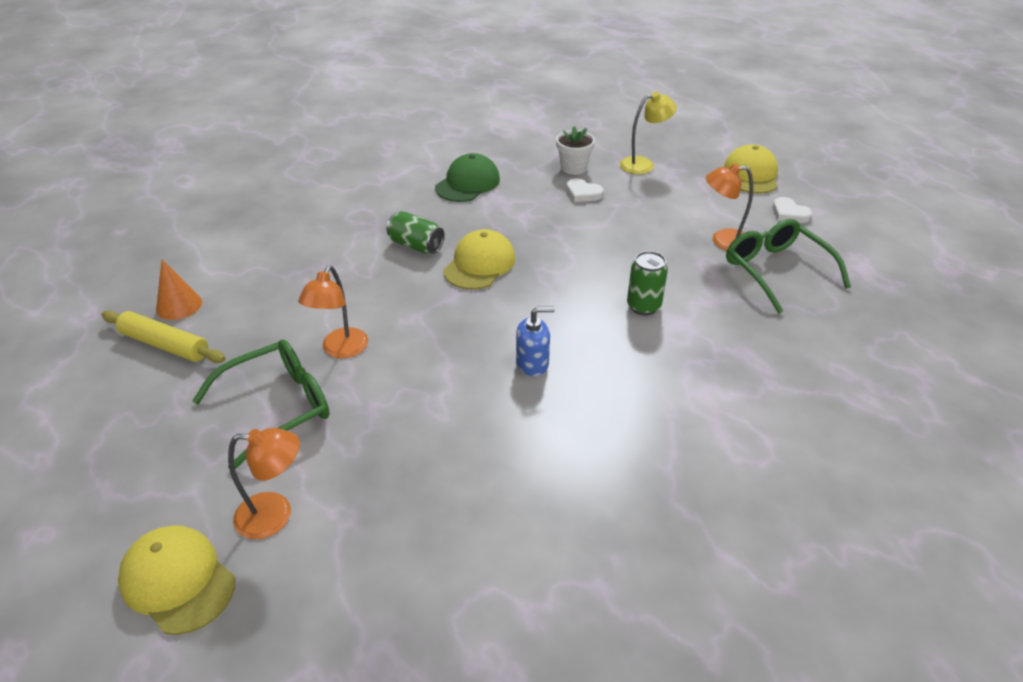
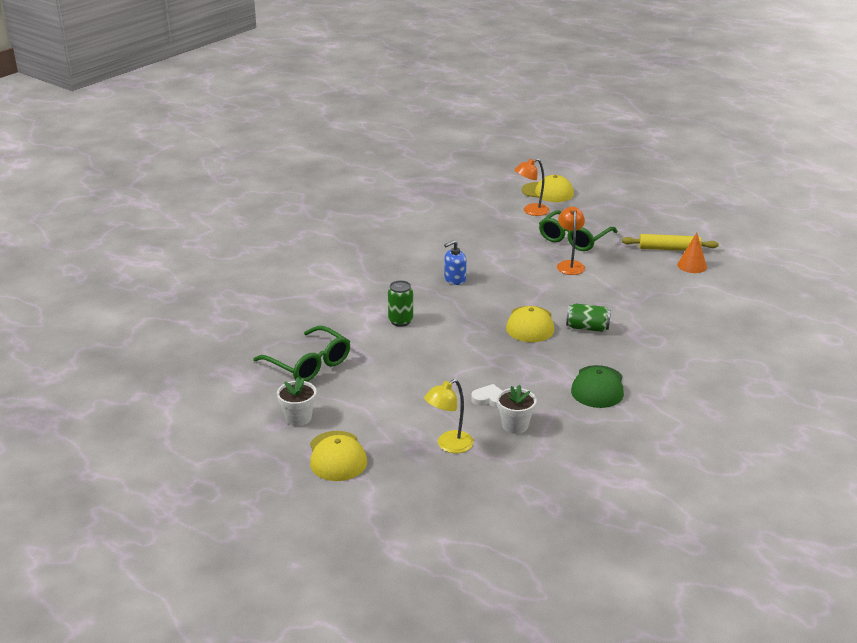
camera: 160 degrees right, 10 degrees down
(723, 241) = (354, 379): orange lamp -> none
(789, 213) = (298, 418): white heart -> white flower pot

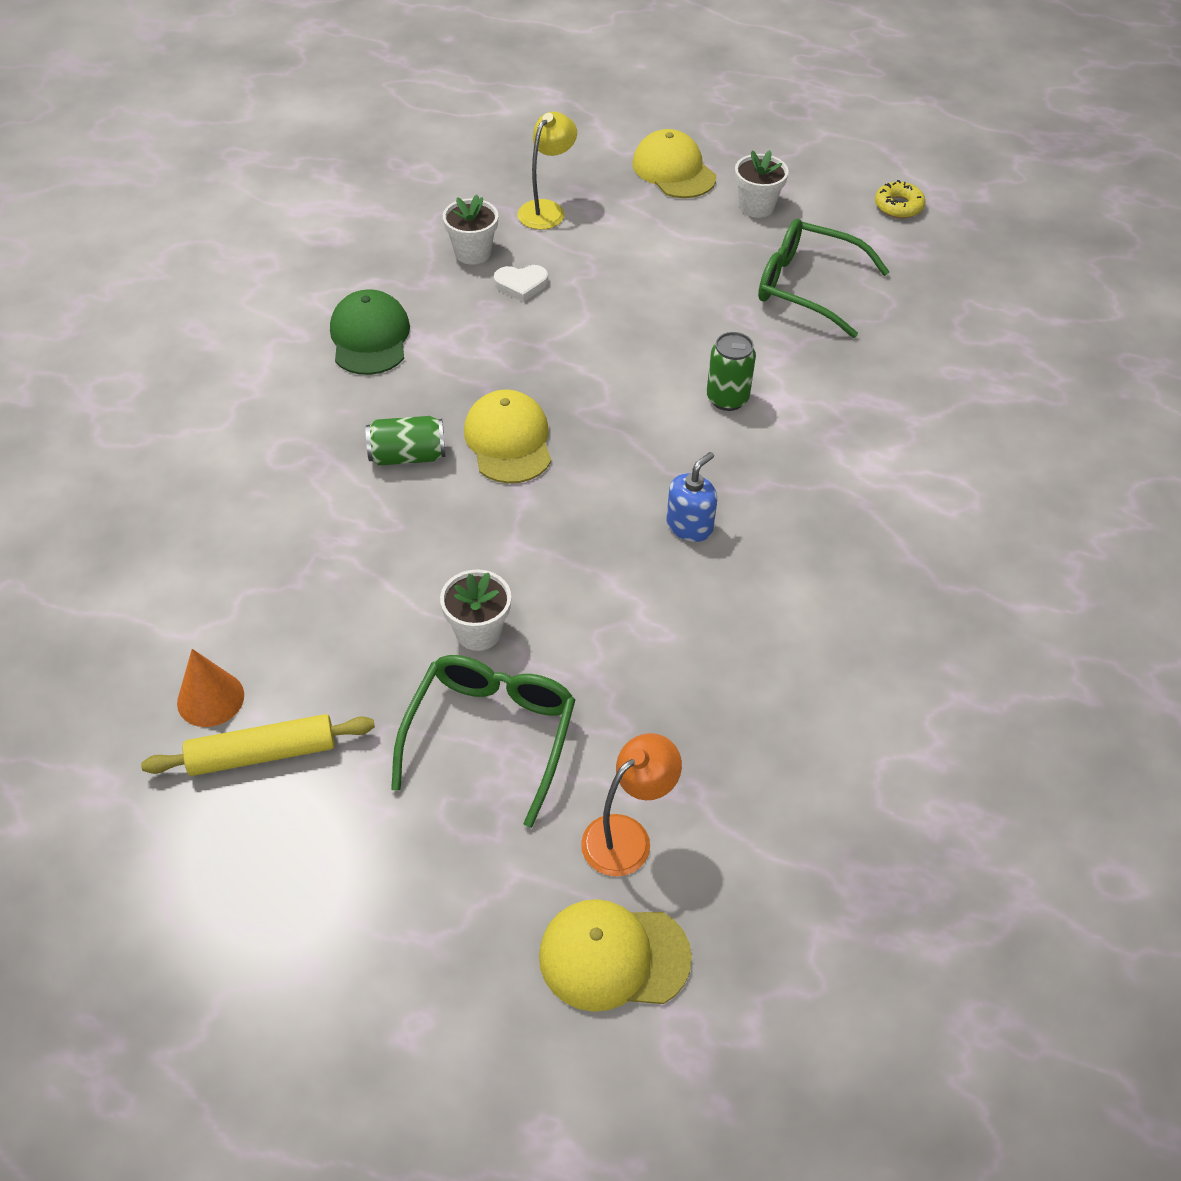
camera: 160 degrees right, 20 degrees up
(202, 399) = (898, 206): none -> yellow donut
(569, 265) = (478, 632): orange lamp -> white flower pot

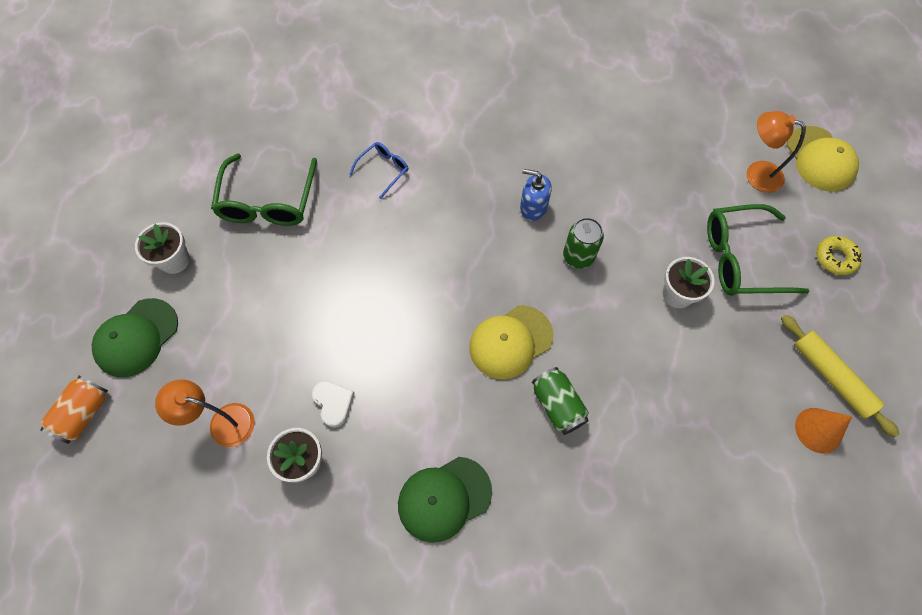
camera: 110 degrees left, 15 degrees up
(547, 209) = (222, 423): yellow lamp -> orange lamp
(609, 131) = (84, 413): none -> orange can
(673, 170) = (136, 337): yellow cap -> green cap
(727, 398) = (408, 219): green can -> green can (578, 256)
(815, 395) = (383, 170): none -> blue glasses
(898, 206) = (148, 166): yellow donut -> yellow donut (835, 258)

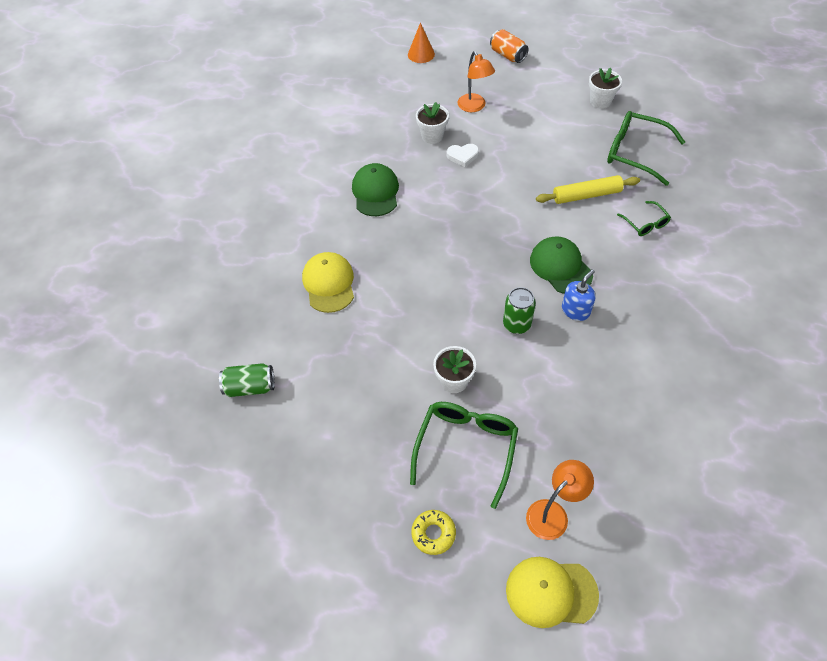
camera: 115 degrees right, 10 degrees down
(136, 337) = (548, 79): green cap -> green cap (560, 267)
(222, 423) = (474, 107): orange lamp -> orange lamp turned 120 degrees clockwise
(383, 170) = (645, 223): blue glasses -> green glasses
(510, 342) = (462, 257): yellow cap -> yellow cap (329, 283)
(557, 405) = (403, 268): green can -> green can (250, 387)
(818, 430) = (299, 426): orange cone -> orange cone (421, 54)
(831, 377) = (332, 461): yellow rolling pin -> yellow rolling pin (586, 195)

